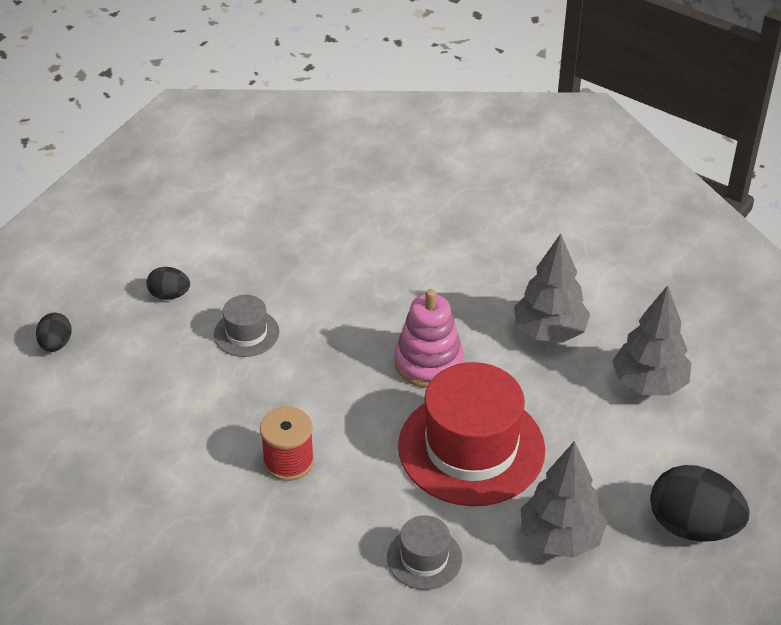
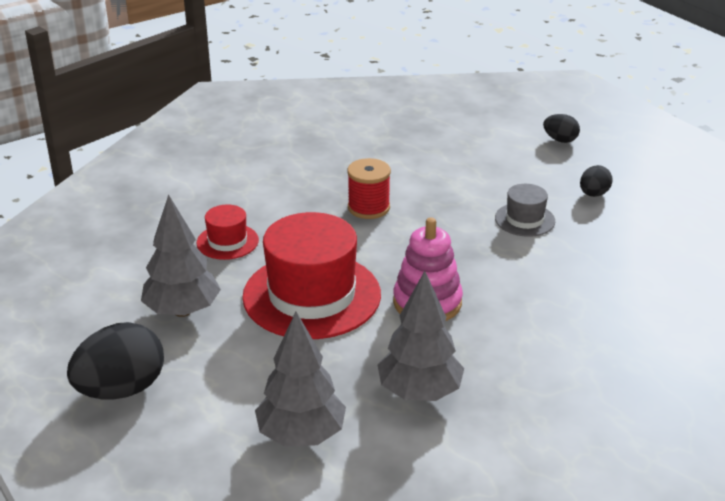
camera: 115 degrees right, 10 degrees down
(424, 558) = (227, 241): grey hat -> red hat

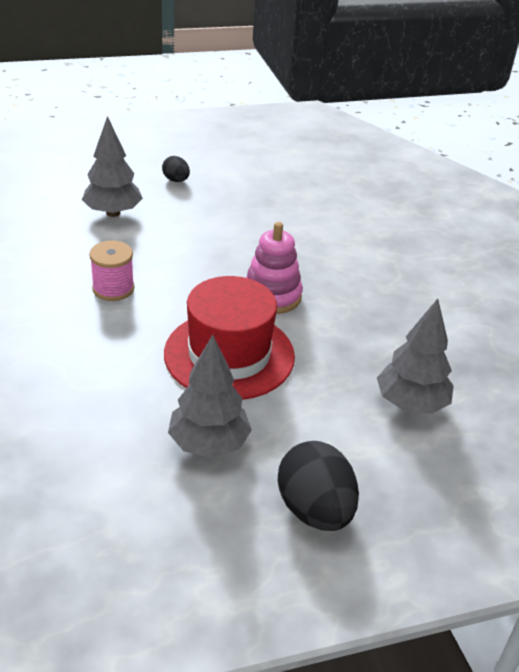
camera: 75 degrees left, 5 degrees up
(227, 241) = (108, 389): red hat -> none
(368, 208) = (113, 289): red spool -> pink spool
(419, 392) = (379, 330): grey tree -> grey tree (113, 213)
(524, 219) = (188, 219): grey hat -> none
(560, 140) = (87, 168): black egg -> none

